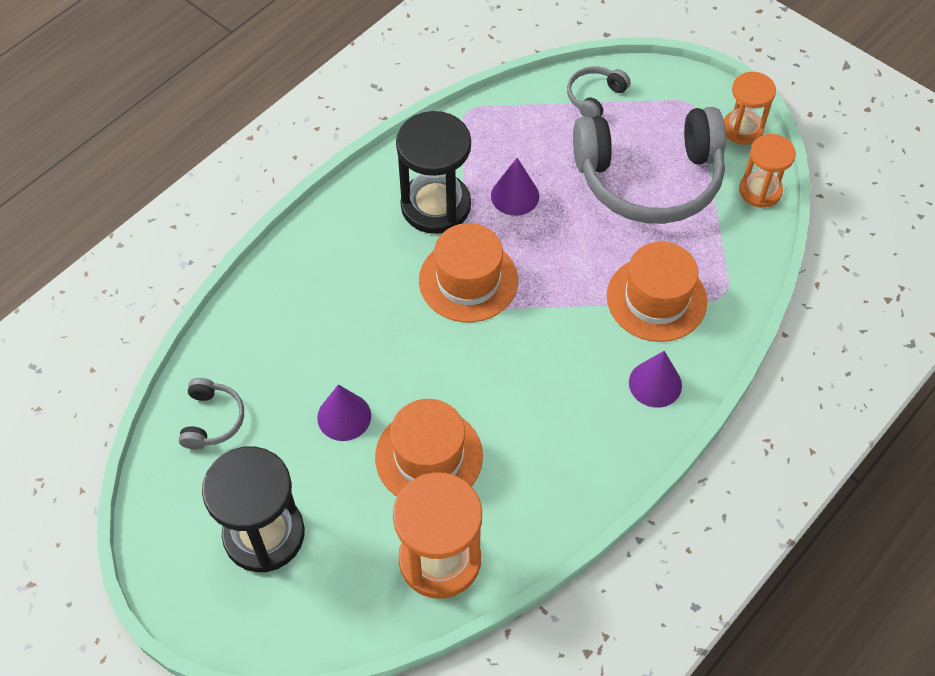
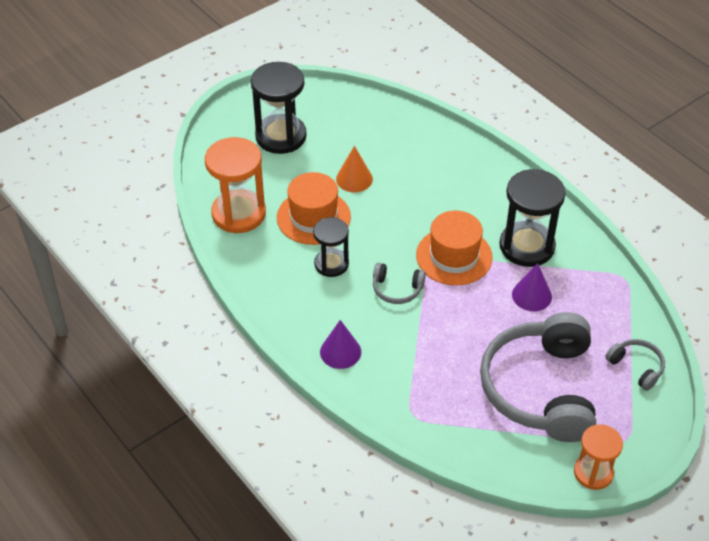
camera: 100 degrees right, 10 degrees down
(212, 420) = (366, 118): grey headphones -> grey headphones (397, 289)
(344, 416) = (354, 179): purple cone -> orange cone
(512, 418) = (331, 264): none -> black hourglass
(656, 299) = (417, 368): orange hat -> none
(760, 191) = (519, 469): orange hourglass -> none

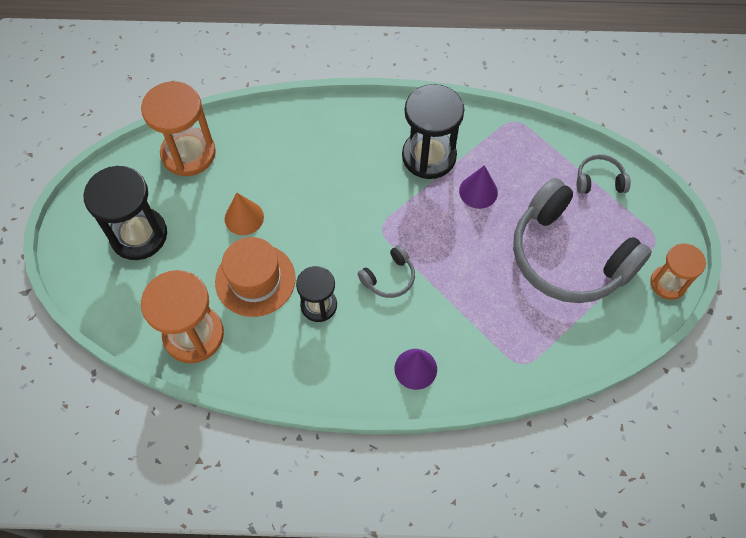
camera: 50 degrees left, 15 degrees up
(370, 117) = (188, 153): none -> orange hourglass
(454, 256) = (393, 212): orange hat -> none

